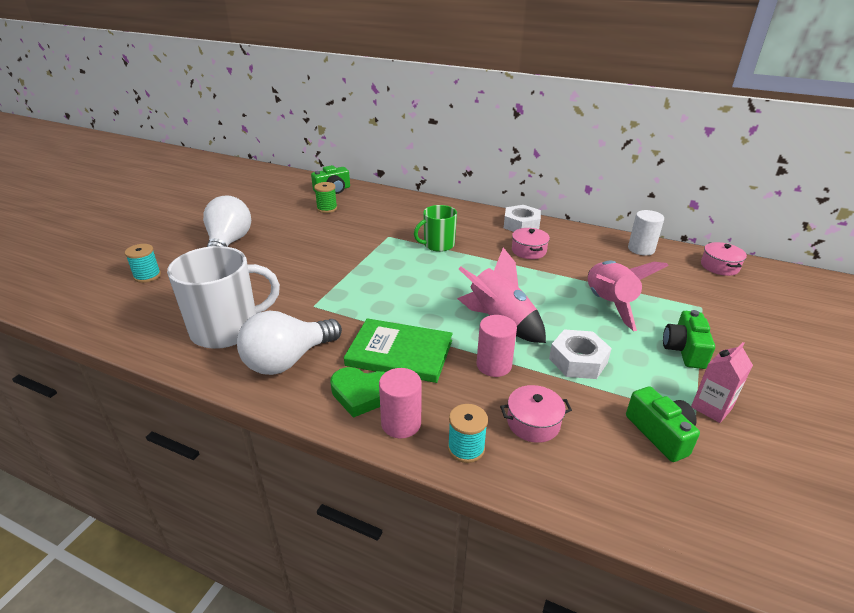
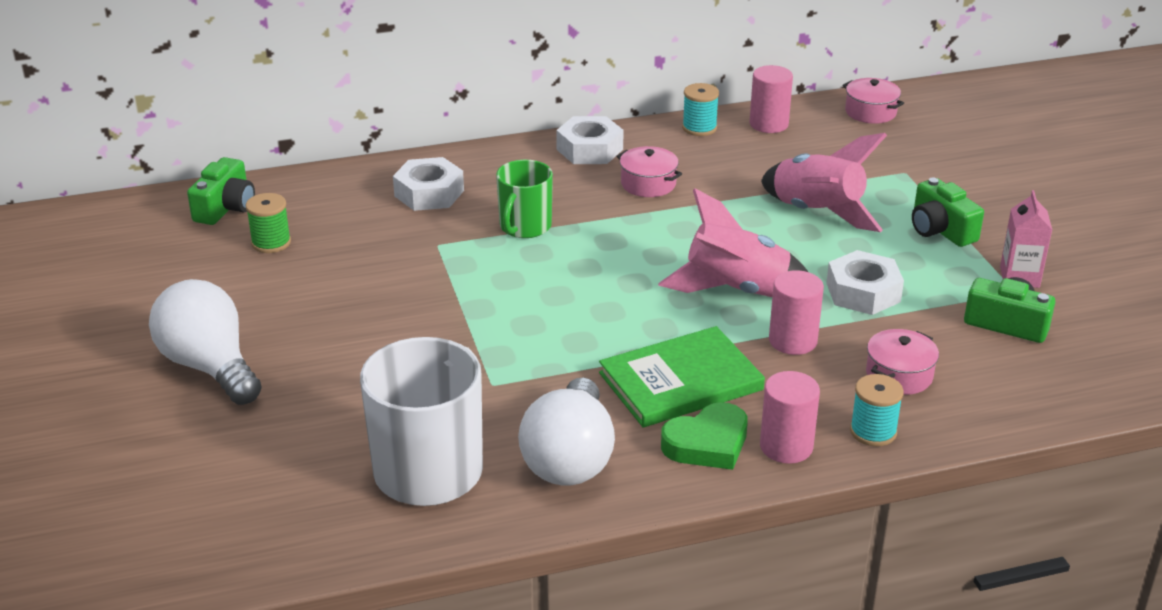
camera: 40 degrees left, 0 degrees up
(147, 276) = (171, 473): turquoise spool -> turquoise spool (699, 128)
(418, 215) = (429, 193): none -> white nut
(641, 249) = (768, 124): white cylinder -> pink cylinder

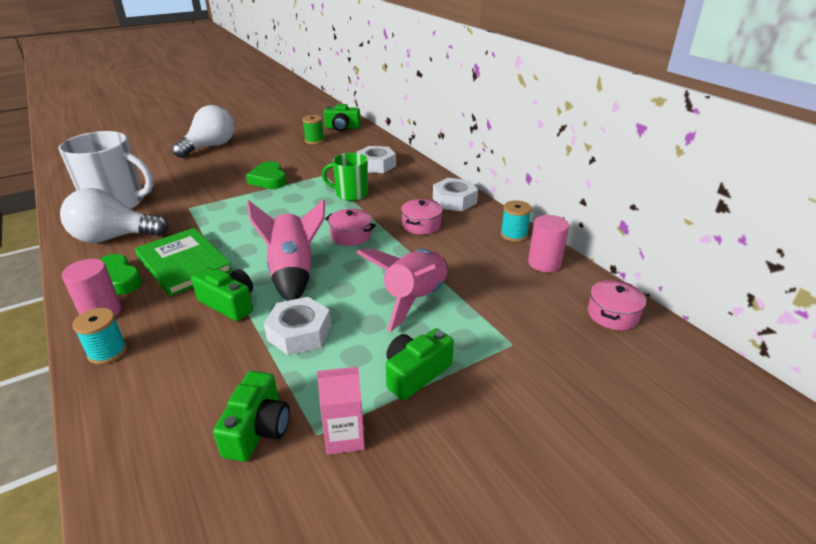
camera: 75 degrees right, 0 degrees up
(424, 299) = (269, 179): none -> green heart
(793, 341) = (229, 303): pink cylinder -> green camera
(899, 375) = (179, 361): pink pot -> pink pot (351, 235)

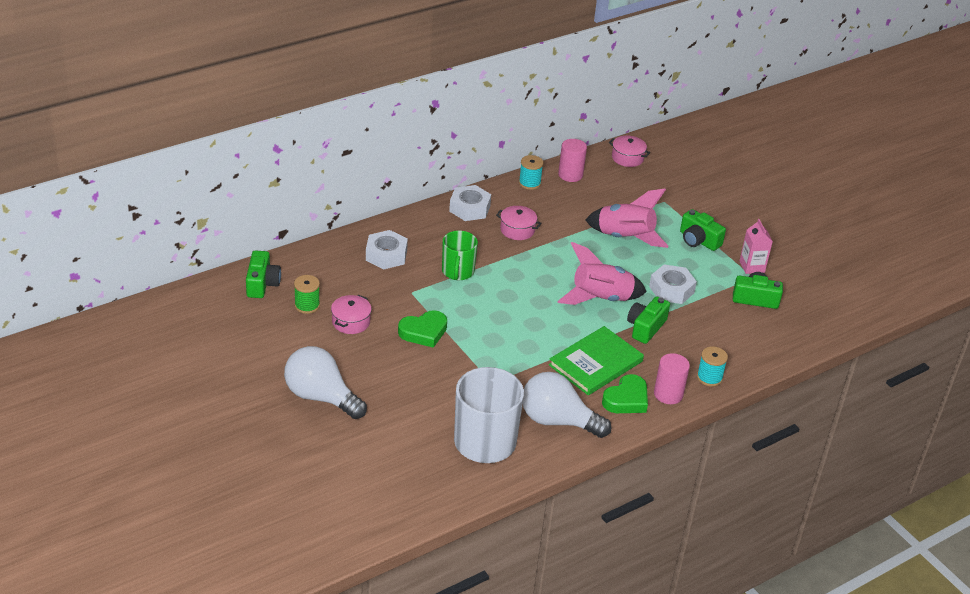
camera: 95 degrees left, 5 degrees up
(114, 238) = (557, 421): white light bulb -> white light bulb turned 120 degrees clockwise
(351, 235) = (539, 270): pink pot -> pink pot (351, 322)

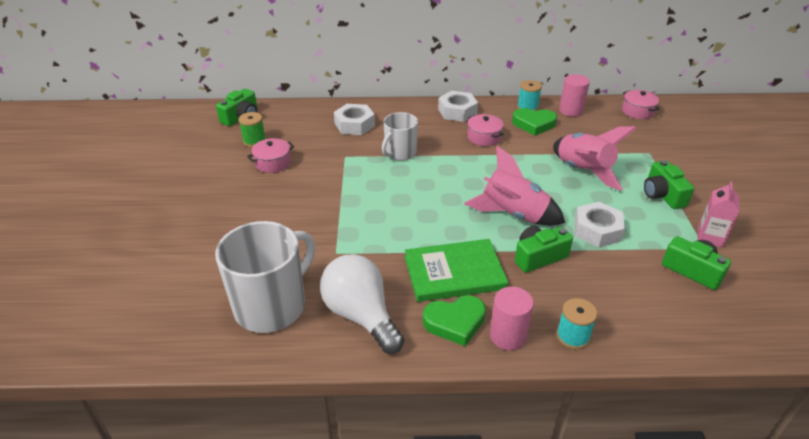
camera: 35 degrees right, 0 degrees up
(321, 397) = (182, 211): white light bulb -> none
(423, 332) = (321, 189): green heart -> green heart (533, 124)
(457, 272) = (400, 153): green mug -> white mug

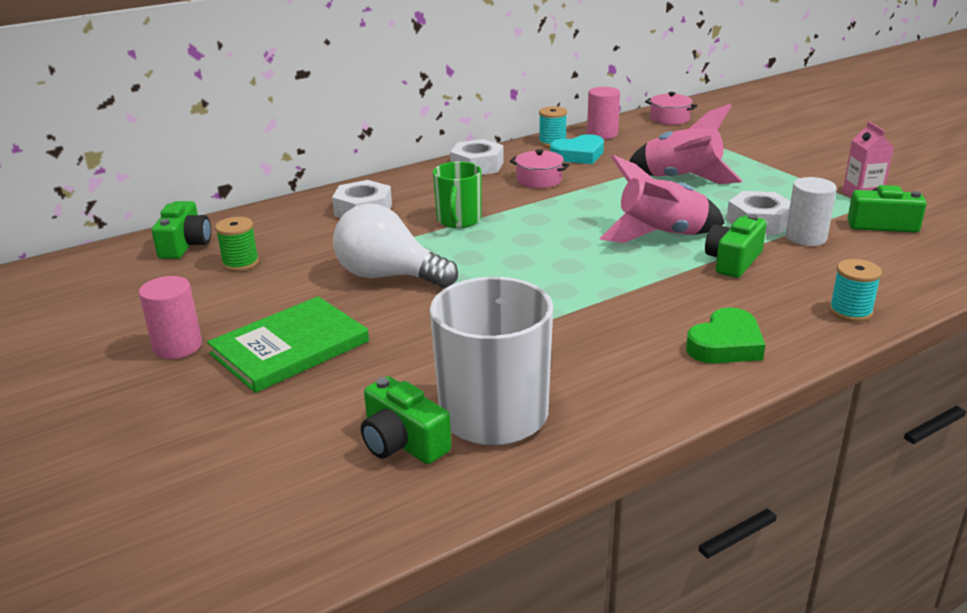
camera: 30 degrees left, 10 degrees down
(273, 163) = (299, 277): pink pot -> none
(361, 315) = (616, 378): white light bulb -> white light bulb (388, 276)
(400, 153) = (458, 220): white mug -> green mug
(454, 272) = (667, 303): green book -> green book (290, 348)
(508, 336) = (792, 335): pink cylinder -> pink cylinder (177, 346)
(533, 124) = (578, 155): green heart -> turquoise heart
(616, 258) = (806, 237): none -> white cylinder
(662, 195) = (780, 176): green camera -> green camera (402, 442)

